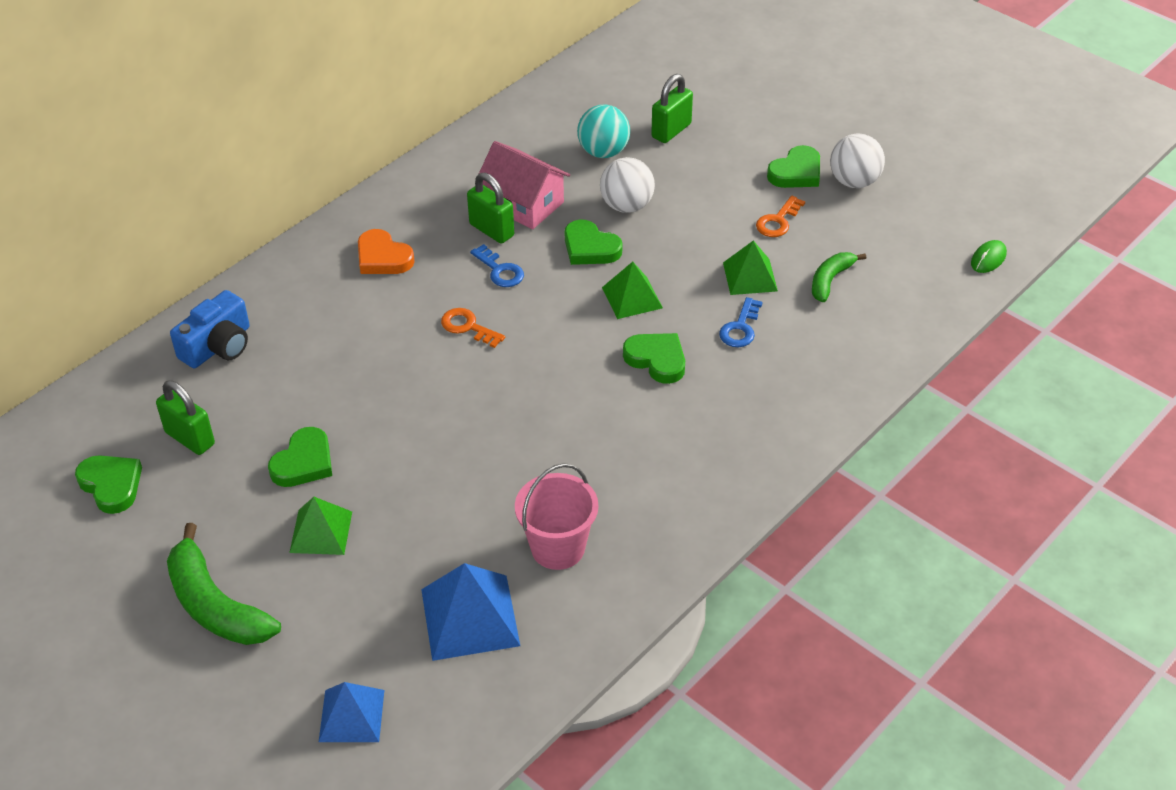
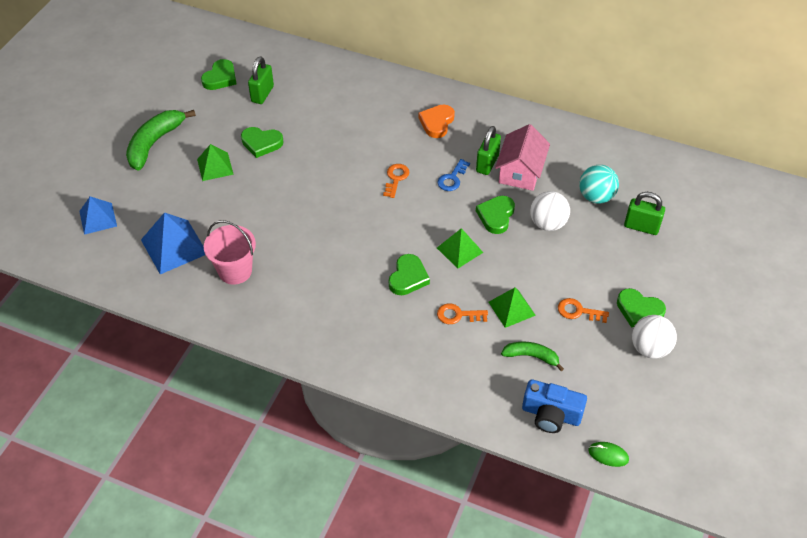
camera: 70 degrees right, 5 degrees up
(218, 346) = (334, 81): blue camera -> blue camera (551, 414)
(740, 328) = (458, 315): blue key -> orange key

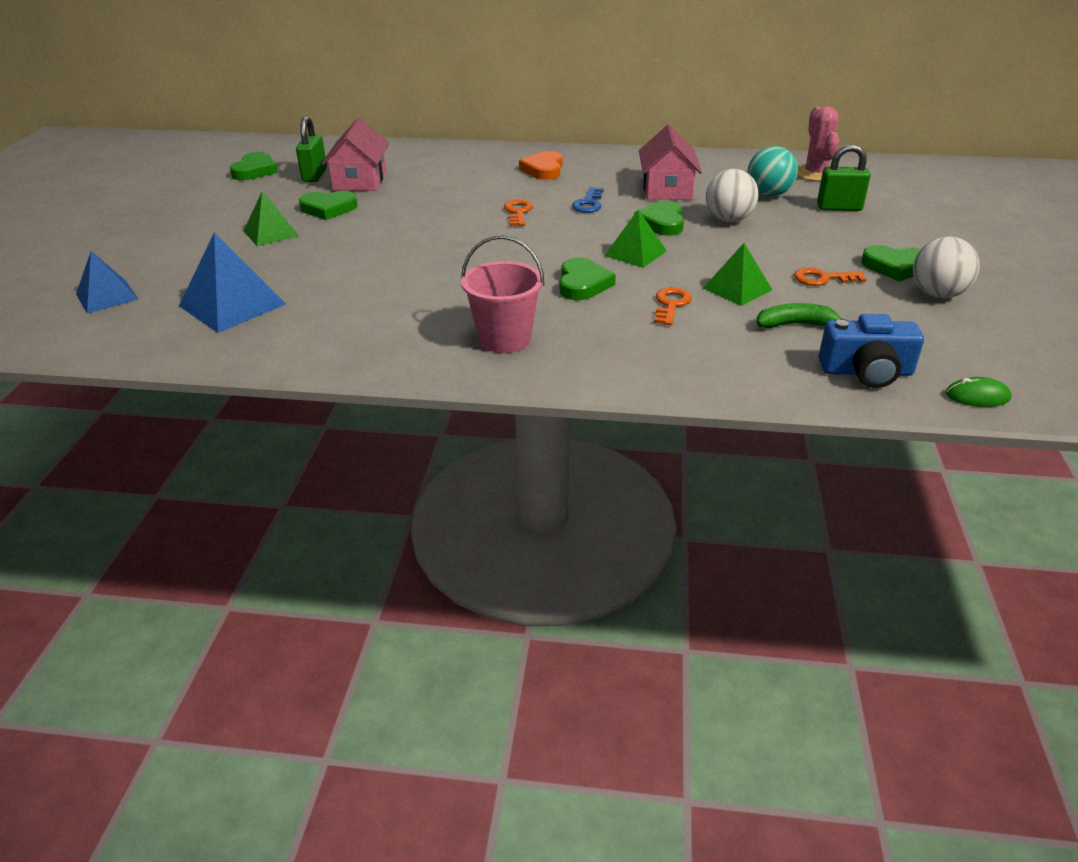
camera: 15 degrees left, 15 degrees down
(154, 143) = (179, 226): green banana -> none
(235, 271) = (333, 313): pink bucket -> pink bucket (504, 339)
(293, 109) = (360, 181): none -> pink house
(458, 315) = (671, 305): orange key -> orange key turned 120 degrees clockwise
(487, 164) = (623, 189): green padlock -> none
(649, 175) = (815, 174): none -> pink cactus

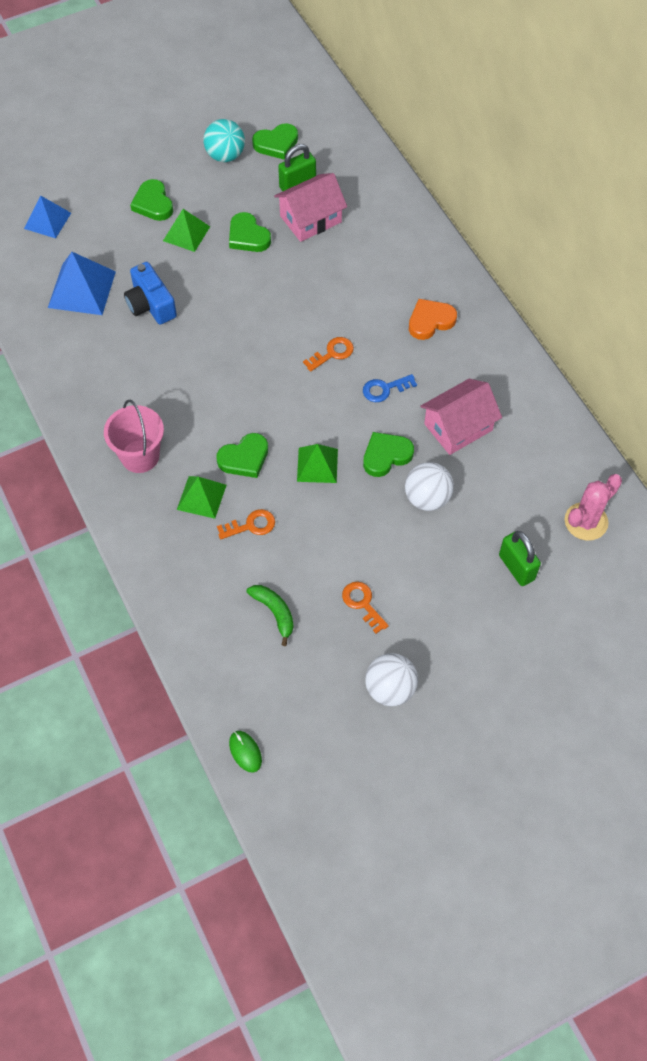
camera: 55 degrees right, 25 degrees up
(737, 289) = (305, 555): green pyramid -> green pyramid (201, 497)
(768, 195) = (505, 505): turquoise ball -> turquoise ball (225, 155)
(866, 372) = (235, 677): blue camera -> blue camera (150, 304)
(895, 267) = (421, 646): green heart -> green heart (153, 203)

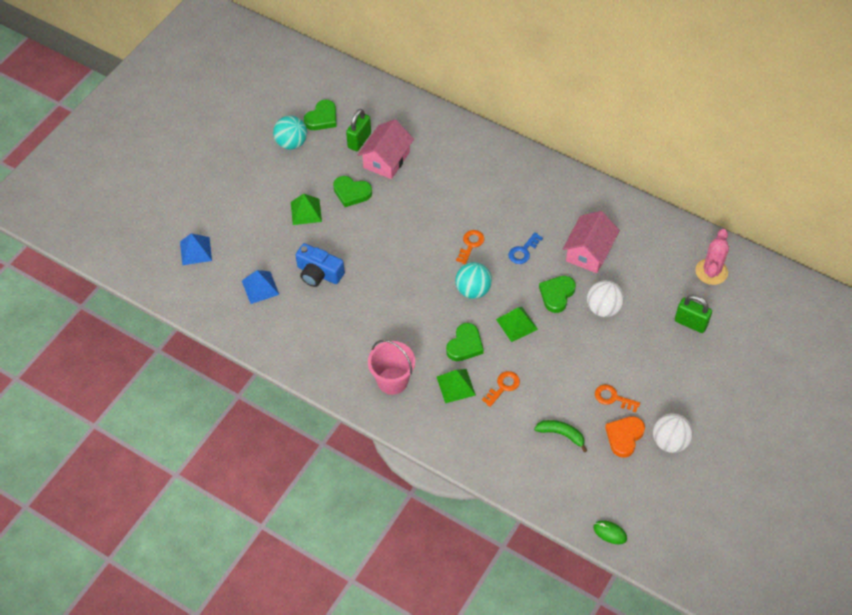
camera: 30 degrees left, 5 degrees down
(81, 289) = (260, 287): blue pyramid -> blue pyramid, size x0.65
(153, 203) = (265, 202): green heart -> none
(297, 404) = (473, 290): none -> turquoise ball
(430, 321) = (519, 191): orange heart -> orange heart (624, 437)

